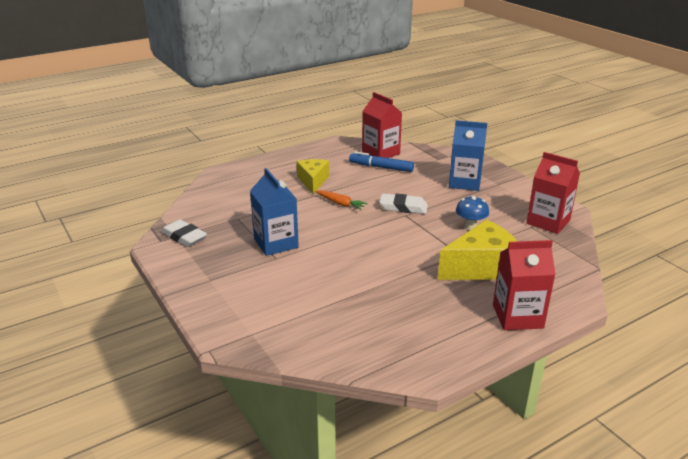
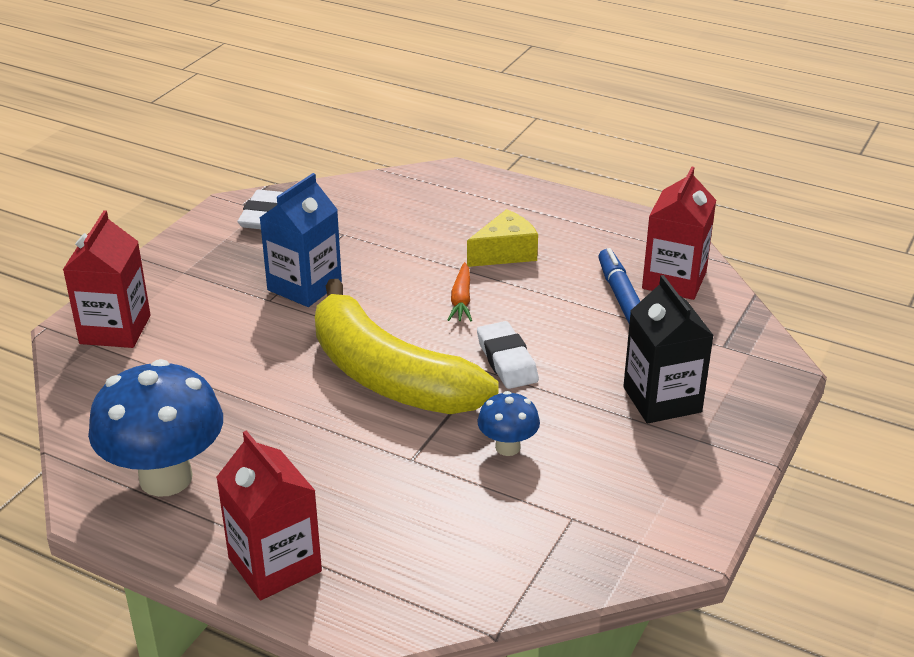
camera: 60 degrees right, 5 degrees up
(386, 241) = (389, 376): none -> yellow banana
(417, 336) = (166, 478): none -> blue mushroom
(464, 182) = (662, 400): blue carton -> black carton
(481, 267) = (387, 492): yellow cheese -> none
(548, 222) = (609, 535): red carton -> red carton (115, 329)

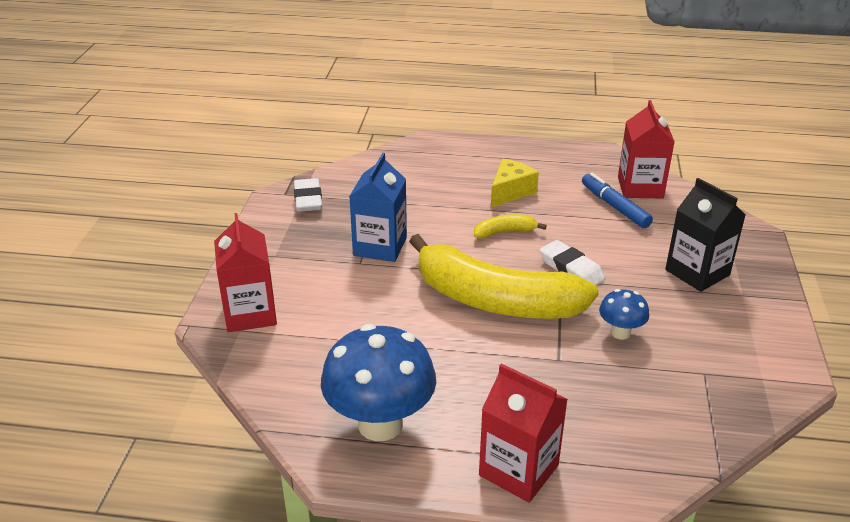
camera: 20 degrees left, 0 degrees up
(461, 300) = (505, 232): orange carrot -> yellow banana

